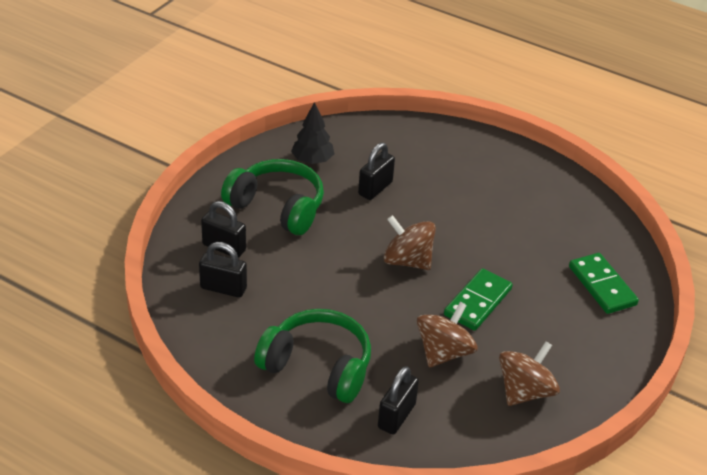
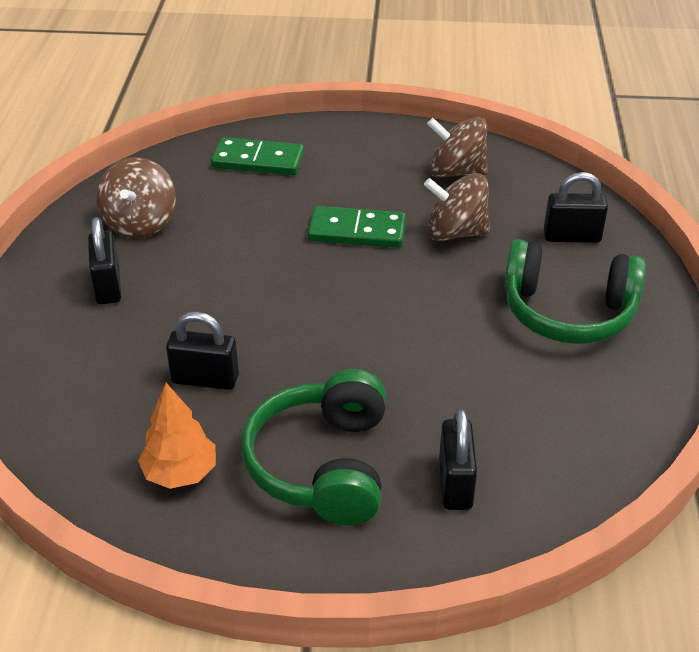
camera: 115 degrees left, 0 degrees up
(223, 288) = (530, 446): black padlock -> black padlock (108, 286)
(312, 160) = (180, 473): black tree -> orange tree
(317, 366) = (568, 311): green headphones -> green headphones turned 75 degrees counterclockwise
(407, 261) = (333, 302): brown spinning top -> brown spinning top (140, 223)
(602, 286) = (258, 161): green domino -> green domino turned 60 degrees clockwise

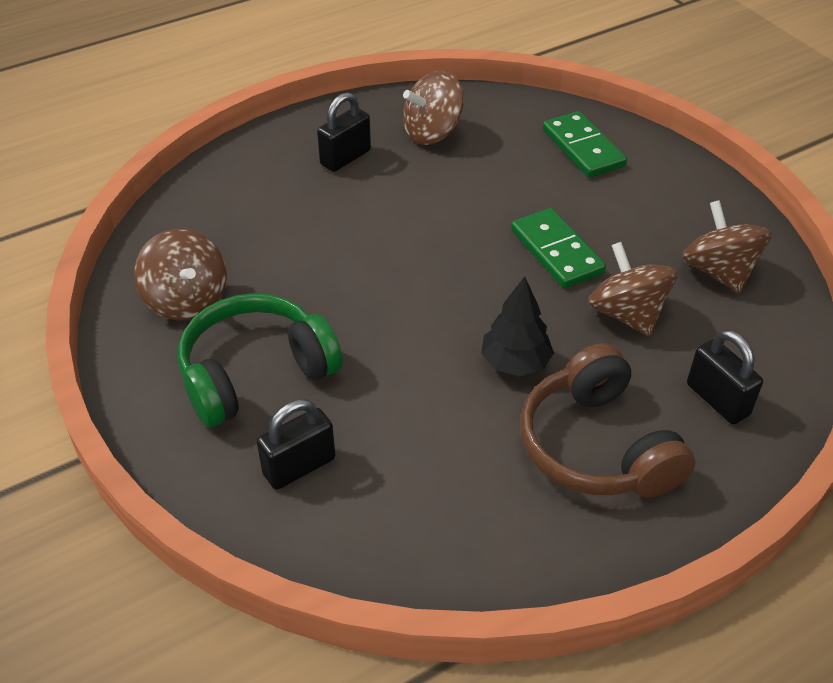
camera: 55 degrees right, 5 degrees up
(180, 473) = (187, 300): orange tree -> brown spinning top
(205, 379) = (292, 260): black padlock -> none
(452, 310) = (515, 363): none -> black tree
(568, 311) = (597, 446): green headphones -> brown headphones

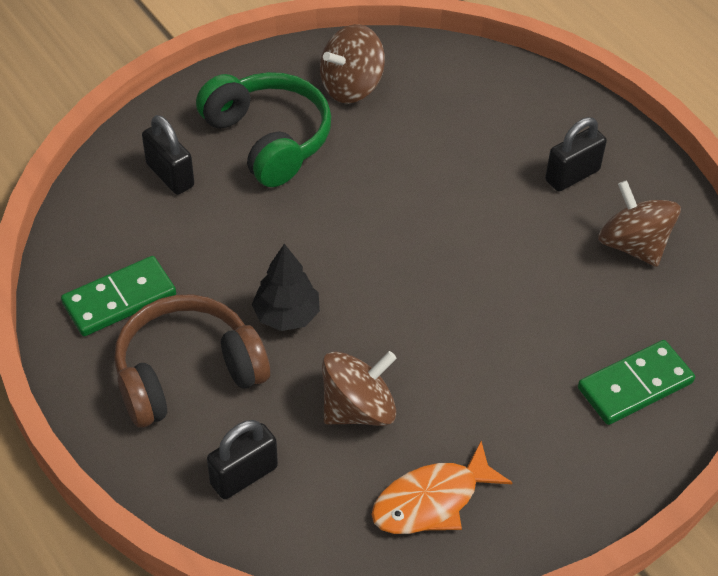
camera: 85 degrees right, 5 degrees up
(345, 158) = (572, 175): black padlock -> black padlock turned 75 degrees counterclockwise
(557, 251) = (447, 353): green domino -> green domino (119, 299)
(719, 271) = (431, 501): brown spinning top -> orange fish

